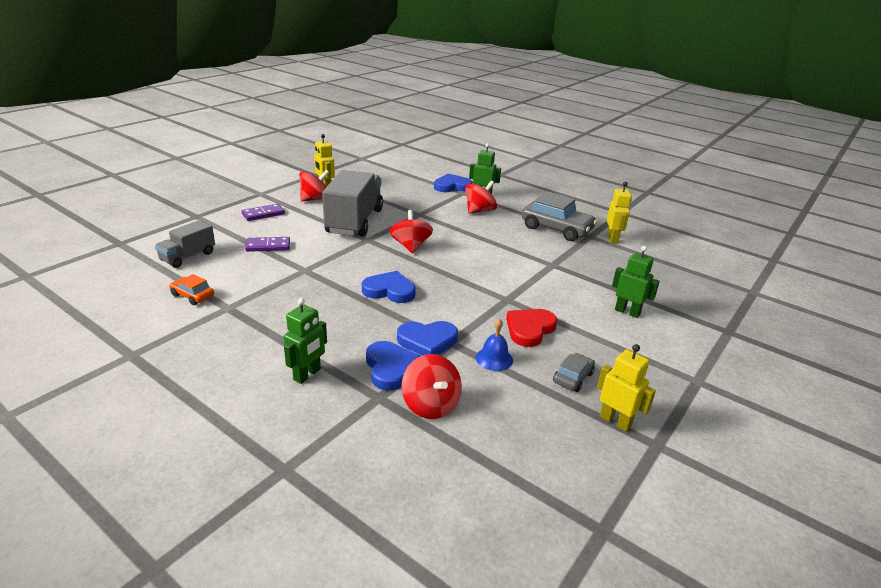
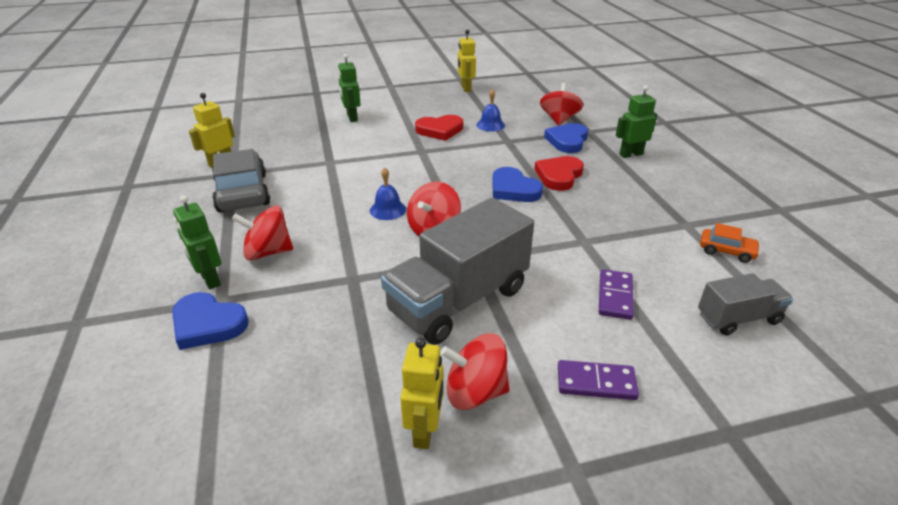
camera: 140 degrees left, 5 degrees up
(192, 296) = (726, 251): orange car -> orange car turned 45 degrees counterclockwise
(268, 246) = (615, 296): purple domino -> purple domino turned 75 degrees clockwise
(363, 317) = (559, 176): none -> red heart
(427, 341) = (524, 146): blue heart -> none
(456, 248) = (388, 209): none -> blue bell
(573, 378) = (456, 105): grey car -> none

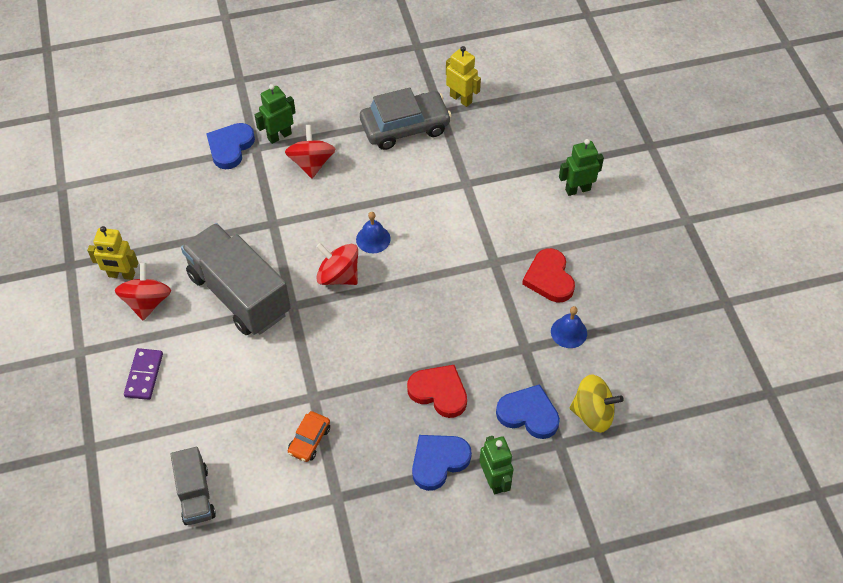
camera: 90 degrees right, 20 degrees up
(465, 88) = (689, 308): yellow robot -> none
(513, 189) = (410, 345): blue heart -> blue heart (438, 461)
(559, 119) = (592, 413): red spinning top -> yellow spinning top
(615, 296) = (232, 406): purple domino -> none
(726, 251) = (289, 521): orange car -> orange car (309, 440)

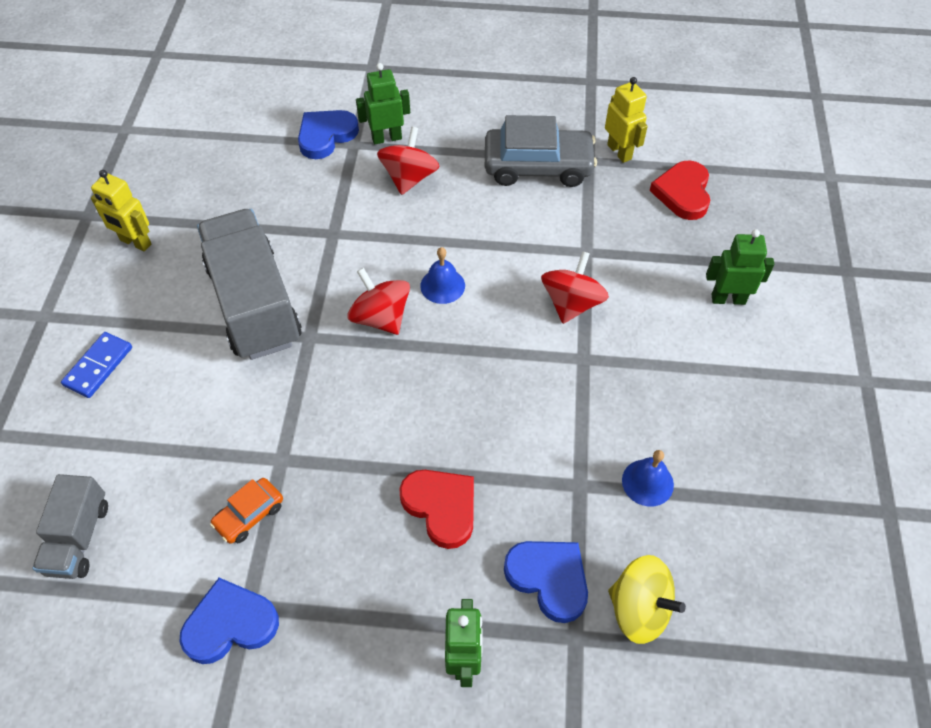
camera: 20 degrees right, 0 degrees up
(144, 375) = (98, 366): purple domino -> blue domino
(147, 302) = (147, 282): red spinning top -> red spinning top (571, 303)
(438, 461) = (400, 603): blue heart -> blue heart (230, 624)
(549, 278) = (648, 402): red heart -> red heart (683, 193)

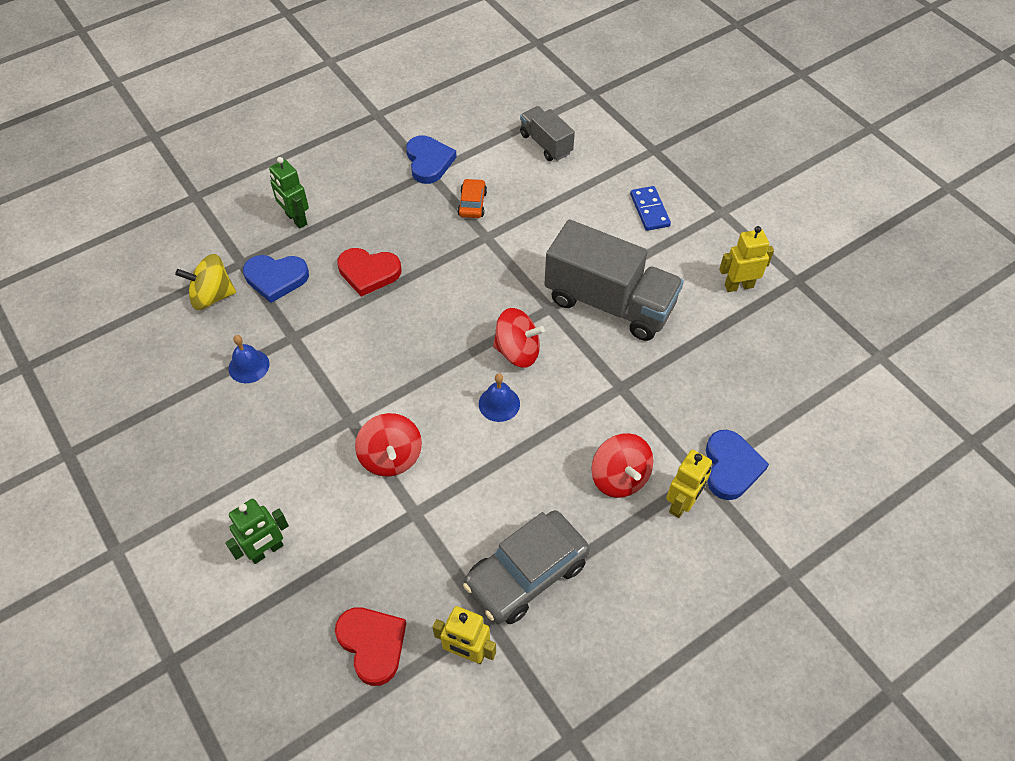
camera: 140 degrees right, 0 degrees up
(230, 624) = (429, 162): blue heart -> blue heart turned 45 degrees counterclockwise
(386, 138) = (682, 503): green robot -> yellow robot

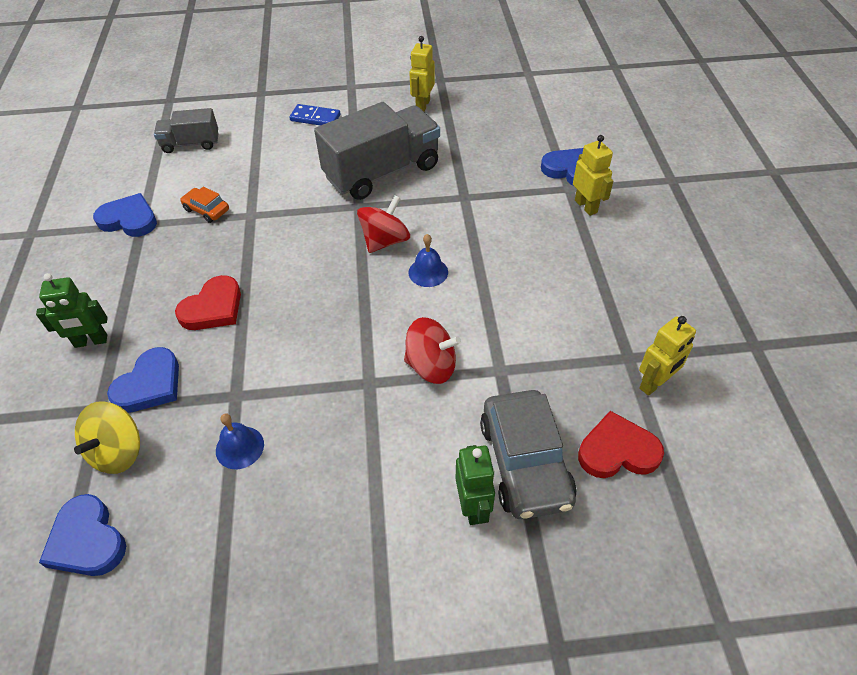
camera: 60 degrees left, 5 degrees down
(140, 323) = (87, 540): none -> blue heart
(526, 573) = (599, 317): grey car -> grey car (525, 462)
(619, 477) = (544, 229): red spinning top -> none

